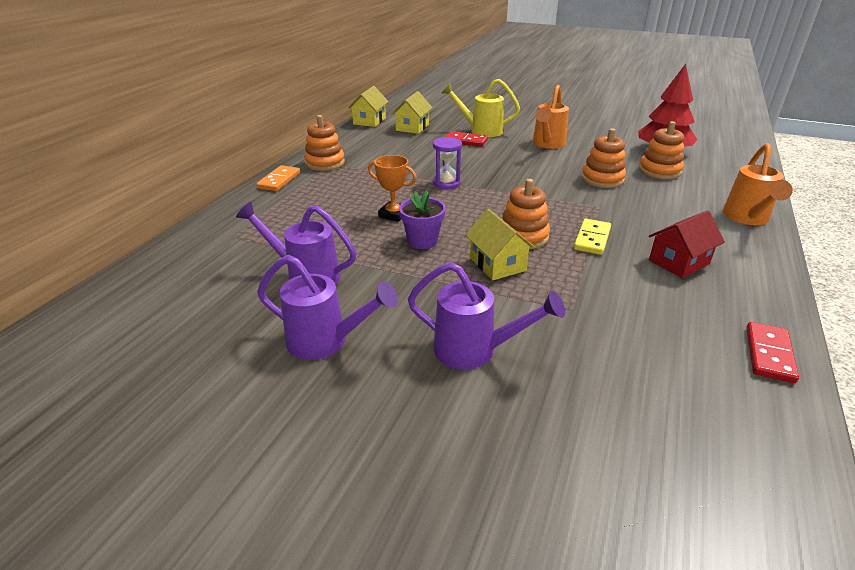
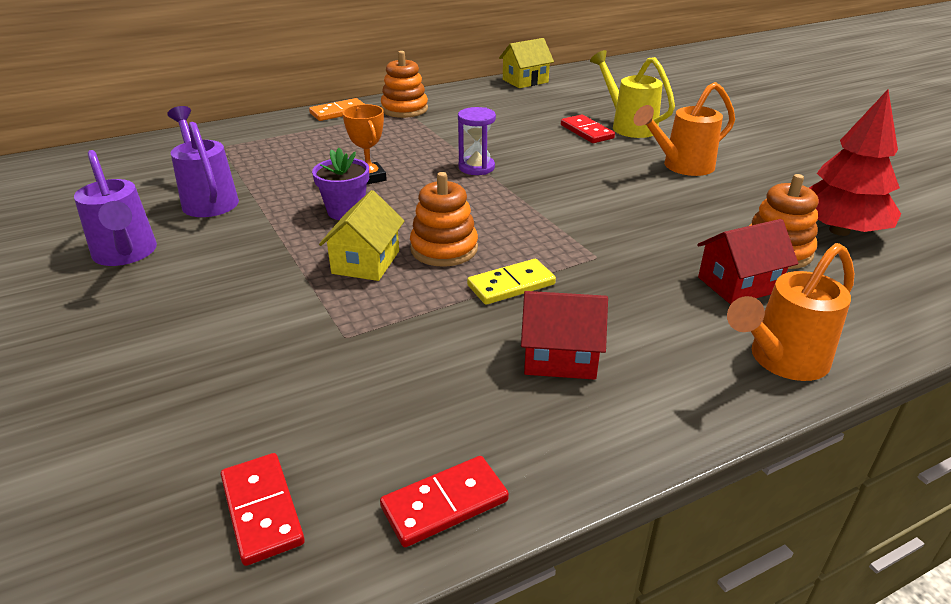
camera: 40 degrees right, 0 degrees up
(412, 127) = (557, 100): yellow house -> none
(475, 351) = (199, 321): purple watering can -> none
(602, 179) = (668, 230): orange stacking toy -> none
(675, 192) = (738, 284): none -> red house
(717, 416) = (262, 510): none -> red domino

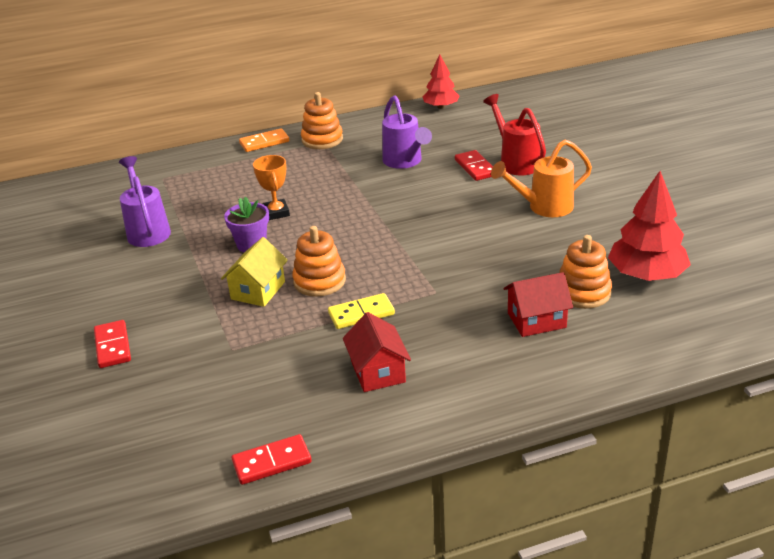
camera: 10 degrees right, 0 degrees up
(126, 255) = (85, 278): purple watering can -> purple watering can (405, 162)
(262, 510) = (161, 459): red domino -> red domino (113, 346)
(476, 167) = (367, 204): purple hourglass -> none
(525, 81) = (441, 107): yellow house -> red tree
(560, 357) = (378, 371): red house -> red house turned 60 degrees clockwise
(628, 126) = (516, 162): yellow watering can -> red watering can
(780, 361) = (536, 382): orange watering can -> none

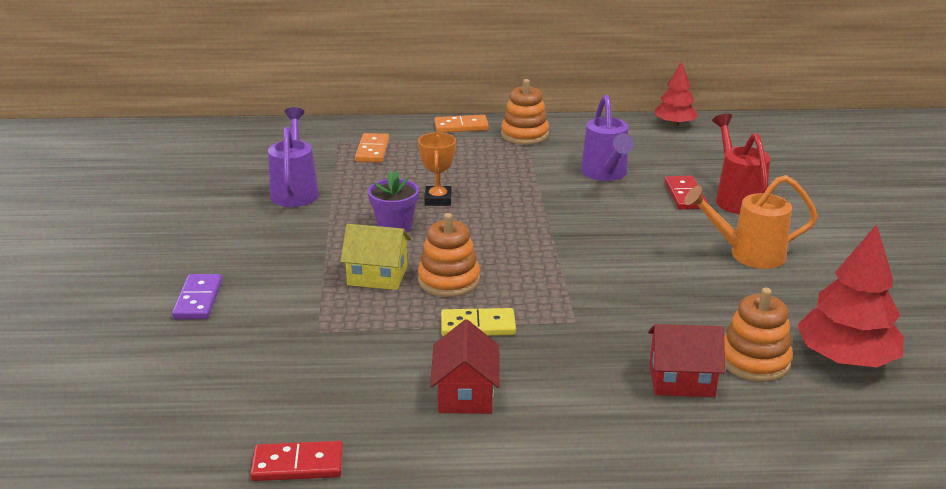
camera: 15 degrees right, 5 degrees down
(113, 346) = (198, 300): red domino -> purple domino
(197, 179) = (372, 150): none -> orange domino
(258, 290) = (377, 276): yellow house -> yellow house turned 60 degrees clockwise

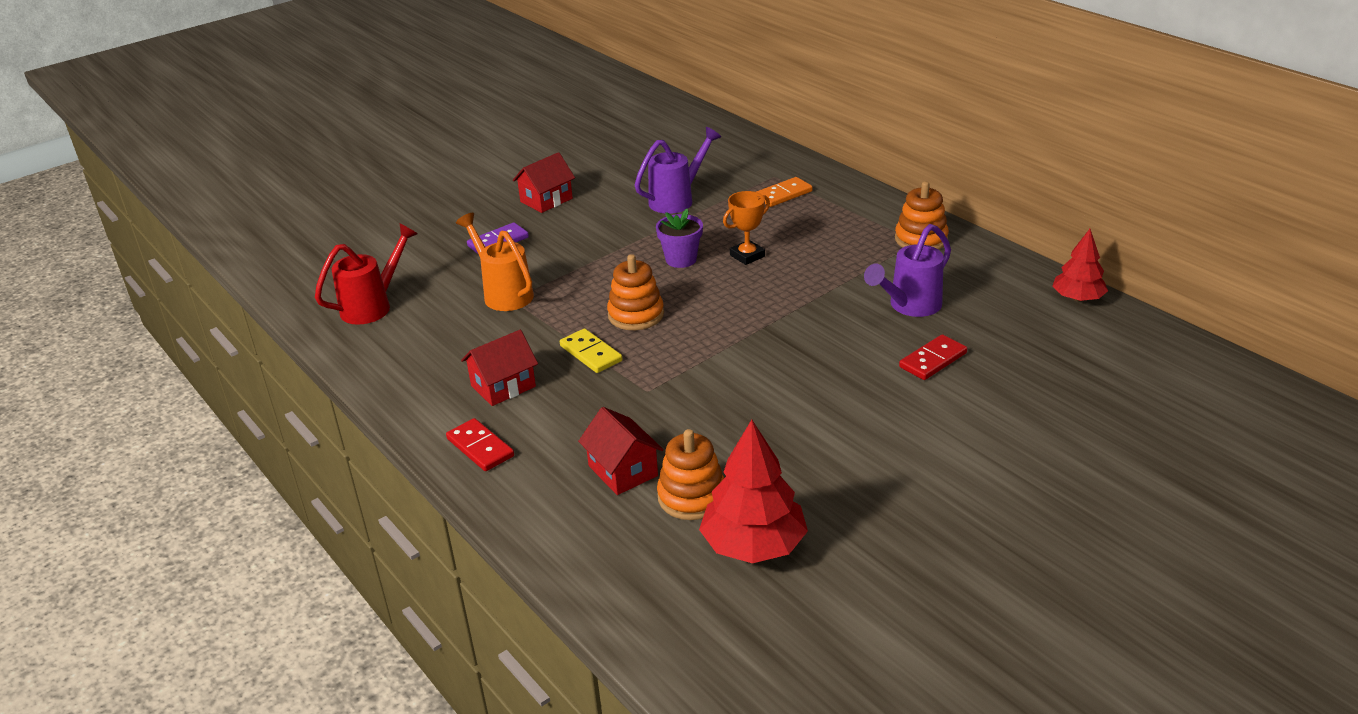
camera: 55 degrees right, 5 degrees up
(171, 246) = (546, 200): none -> red house
(297, 465) = (370, 362): red domino -> red domino (480, 448)
(377, 276) = (605, 286): yellow house -> none
(461, 126) = (887, 207): orange domino -> none
(736, 198) = (972, 388): red watering can -> red watering can (373, 306)
(747, 254) = (868, 432): orange watering can -> orange watering can (503, 293)

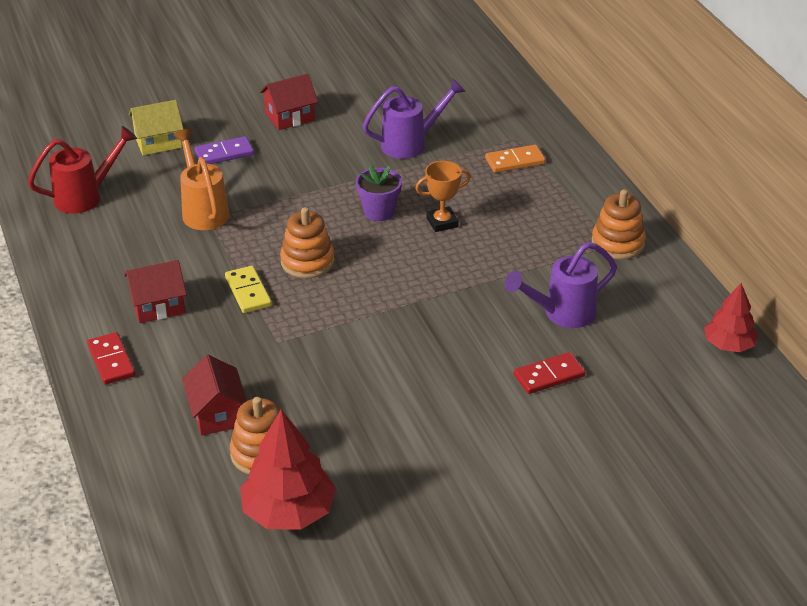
camera: 15 degrees right, 5 degrees up
(425, 245) = (158, 142): none -> yellow house

